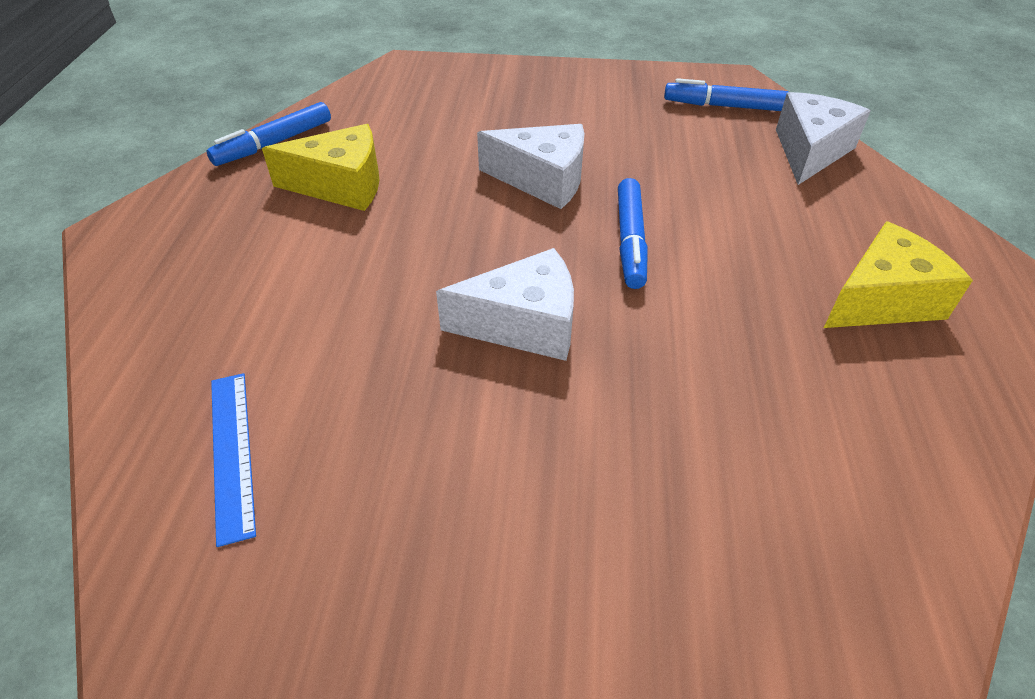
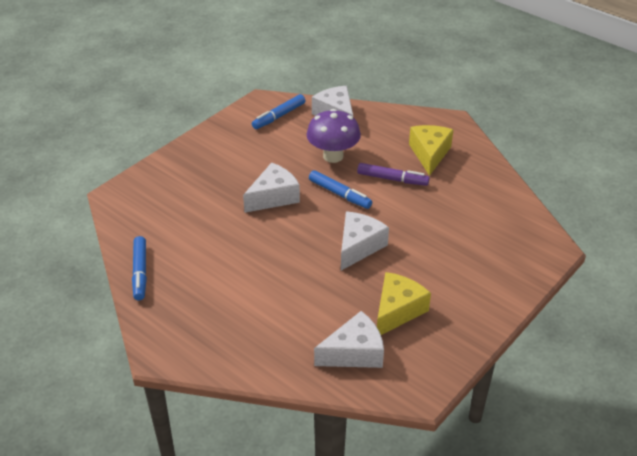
camera: 55 degrees left, 5 degrees down
(231, 452) = (354, 353): blue ruler -> white cheese
(341, 185) = (207, 262): yellow cheese -> yellow cheese (397, 311)
(711, 192) = (333, 156): none -> purple mushroom
(747, 284) = (392, 179): none -> purple marker

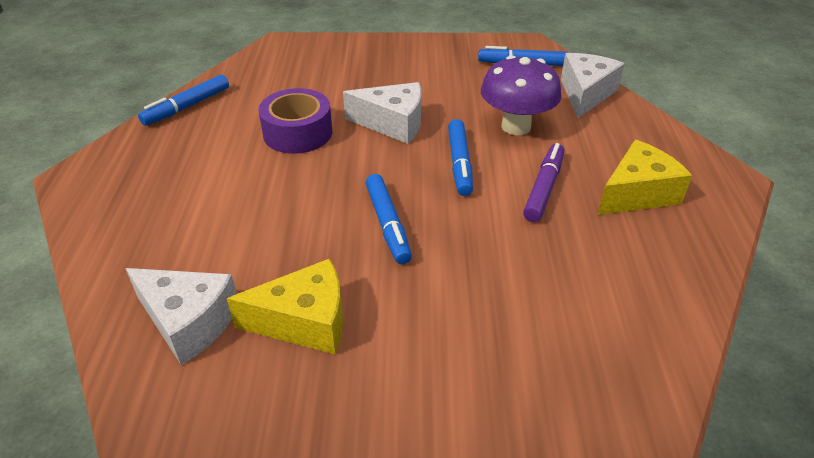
camera: 50 degrees right, 0 degrees up
(234, 238) = (298, 133): none -> purple tape
(359, 246) = (388, 224): white cheese -> blue marker
(392, 179) = (544, 188): purple marker -> purple marker turned 135 degrees counterclockwise

